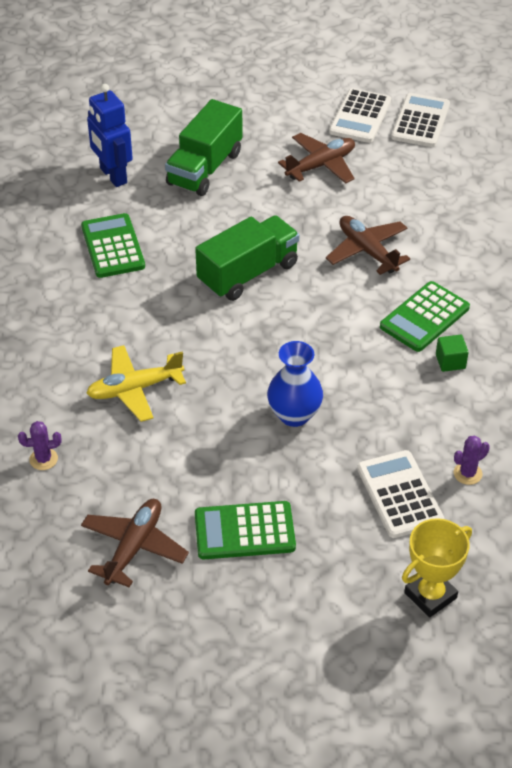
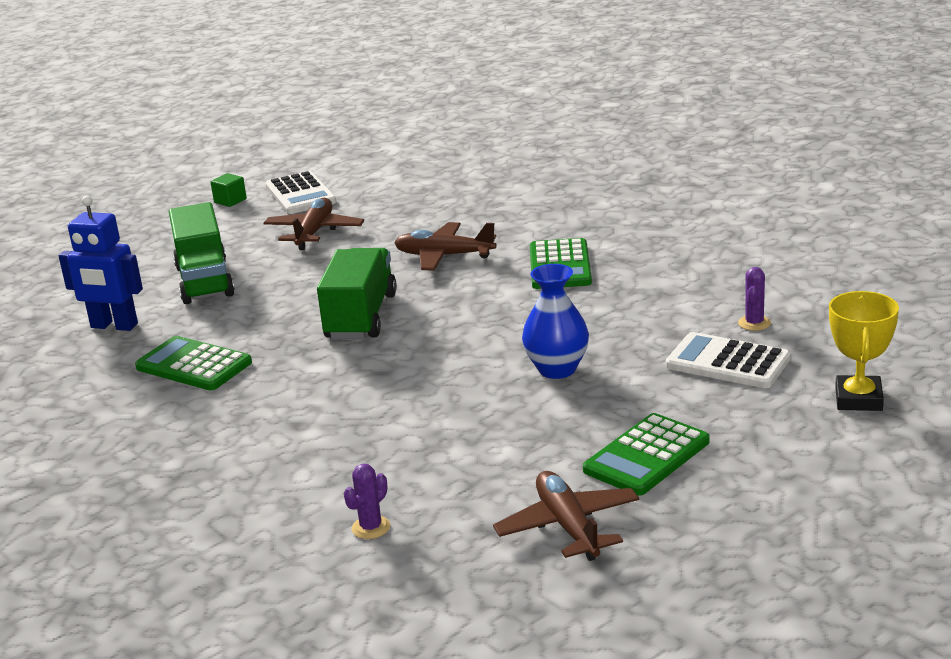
camera: 40 degrees left, 20 degrees down
(135, 389) = (381, 434): yellow plane -> none
(420, 121) = (358, 175): white calculator -> none
(450, 361) = (625, 276): green cube -> green cube (230, 201)

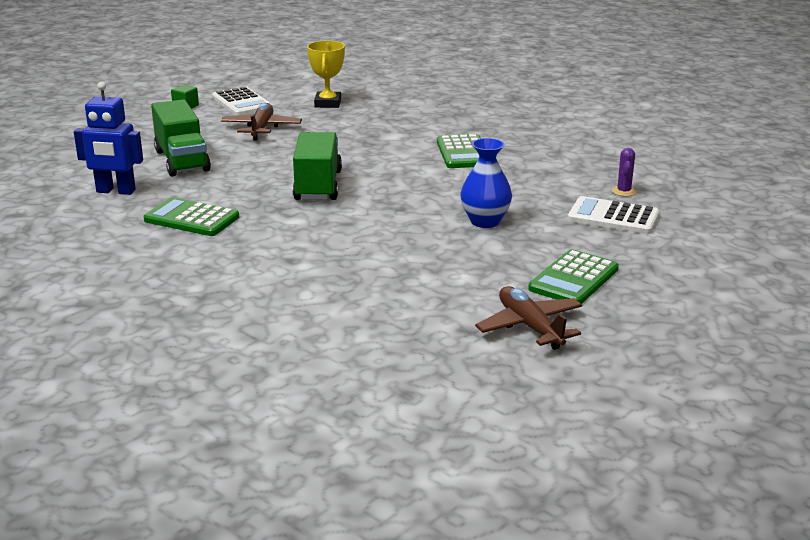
camera: 10 degrees left, 0 degrees up
(371, 528) = (374, 330): purple cactus -> none
(444, 256) = (371, 146): brown plane -> none
(858, 399) = (718, 241): yellow trophy -> yellow trophy (328, 103)

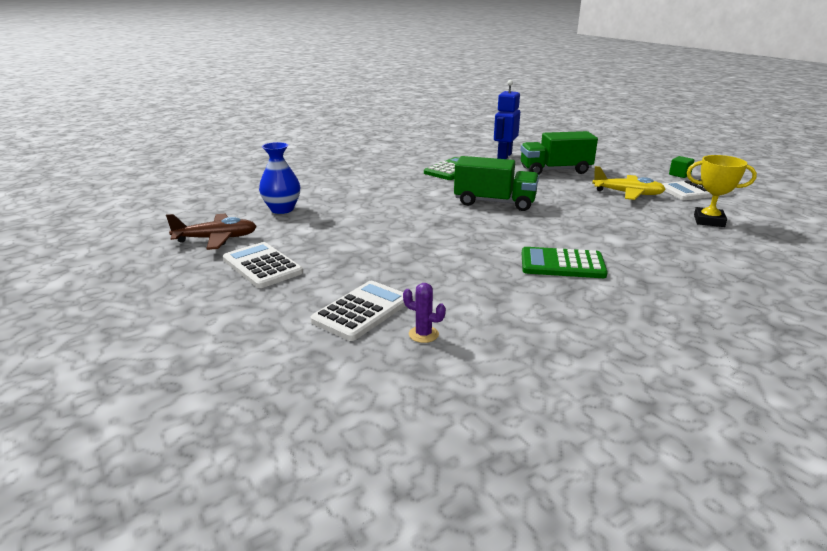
camera: 105 degrees right, 0 degrees up
(261, 129) = (627, 194): brown plane -> yellow plane
(485, 221) = (392, 250): blue vase -> blue vase (282, 209)
(574, 279) = (262, 266): green calculator -> white calculator

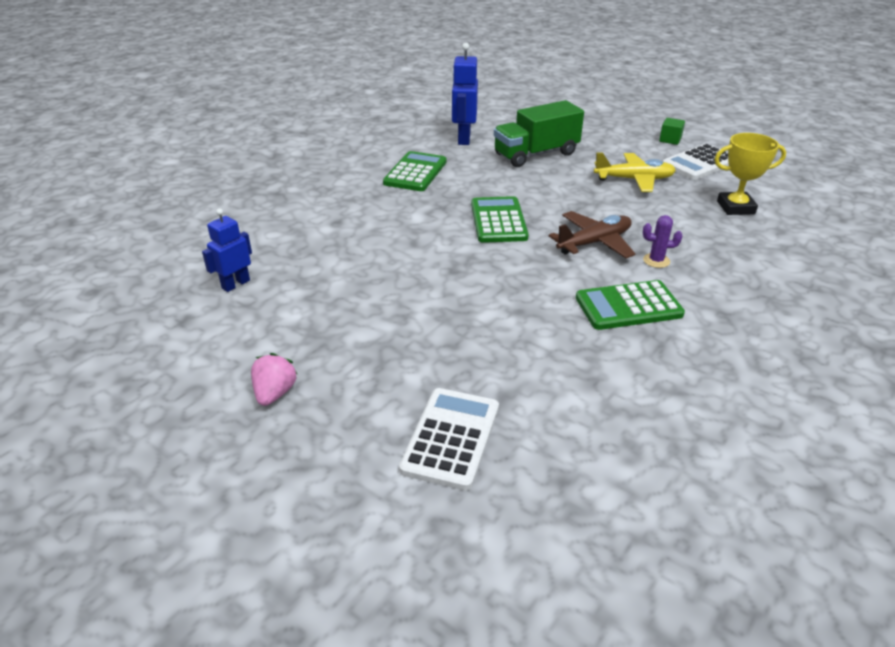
camera: 20 degrees left, 10 degrees up
(216, 239) = (177, 358): brown plane -> brown plane (594, 243)
(262, 266) = (275, 393): white calculator -> pink strawberry
(282, 209) = (235, 284): blue vase -> blue robot
(423, 334) = (544, 455): purple cactus -> purple cactus (656, 261)
(494, 202) = (498, 221): green truck -> green calculator

